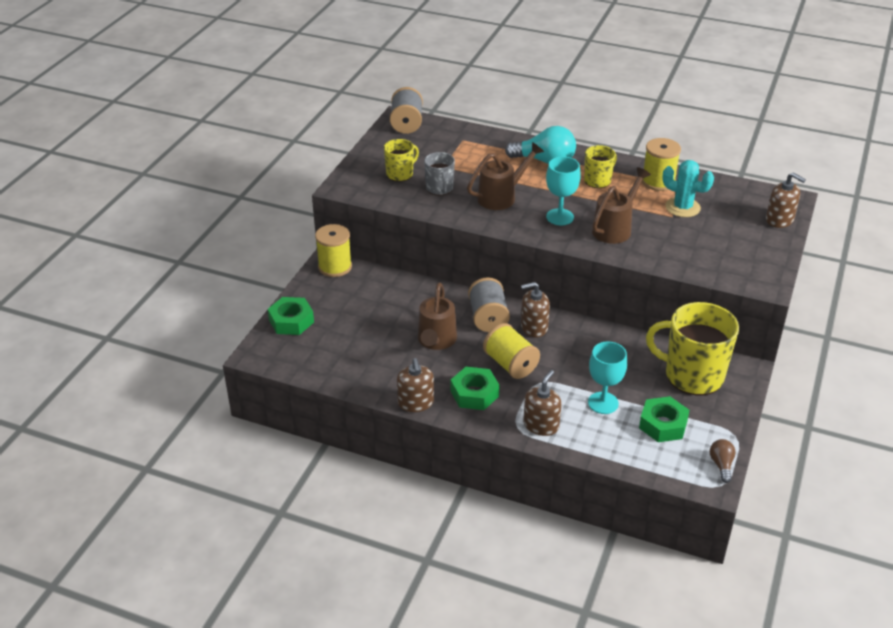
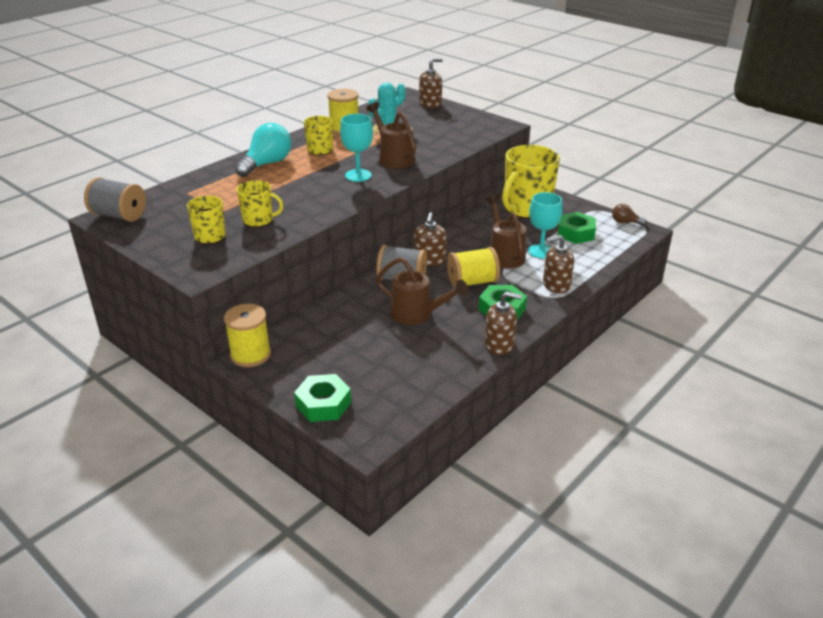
camera: 70 degrees left, 5 degrees down
(439, 188) = (259, 220): grey mug -> yellow mug
(501, 197) = (303, 194): brown watering can -> brown watering can (504, 255)
(541, 425) = (556, 285): brown soap dispenser -> brown soap dispenser turned 60 degrees counterclockwise

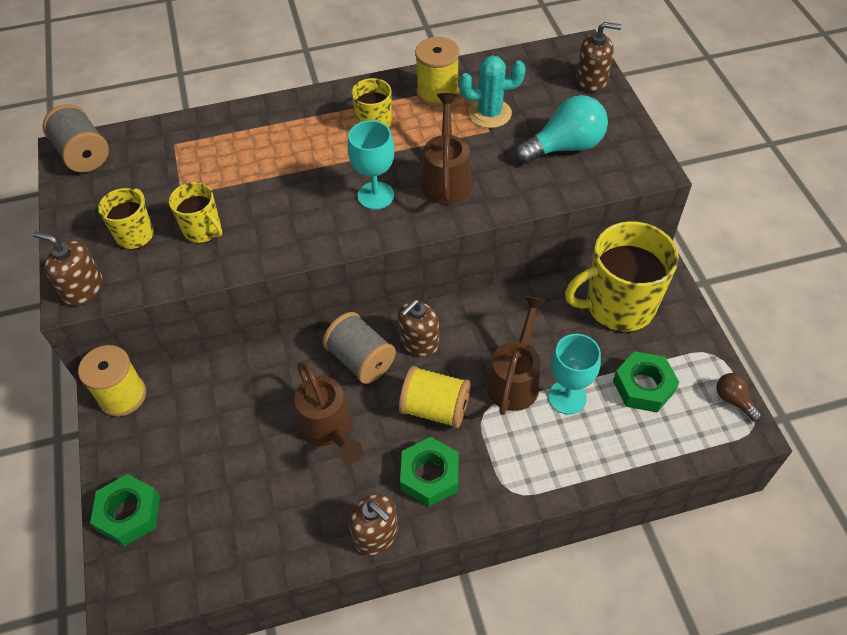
camera: 35 degrees right, 20 degrees up
(266, 164) = (295, 126): turquoise light bulb -> turquoise light bulb (564, 147)
(556, 285) = (532, 470): brown soap dispenser -> brown soap dispenser (83, 288)

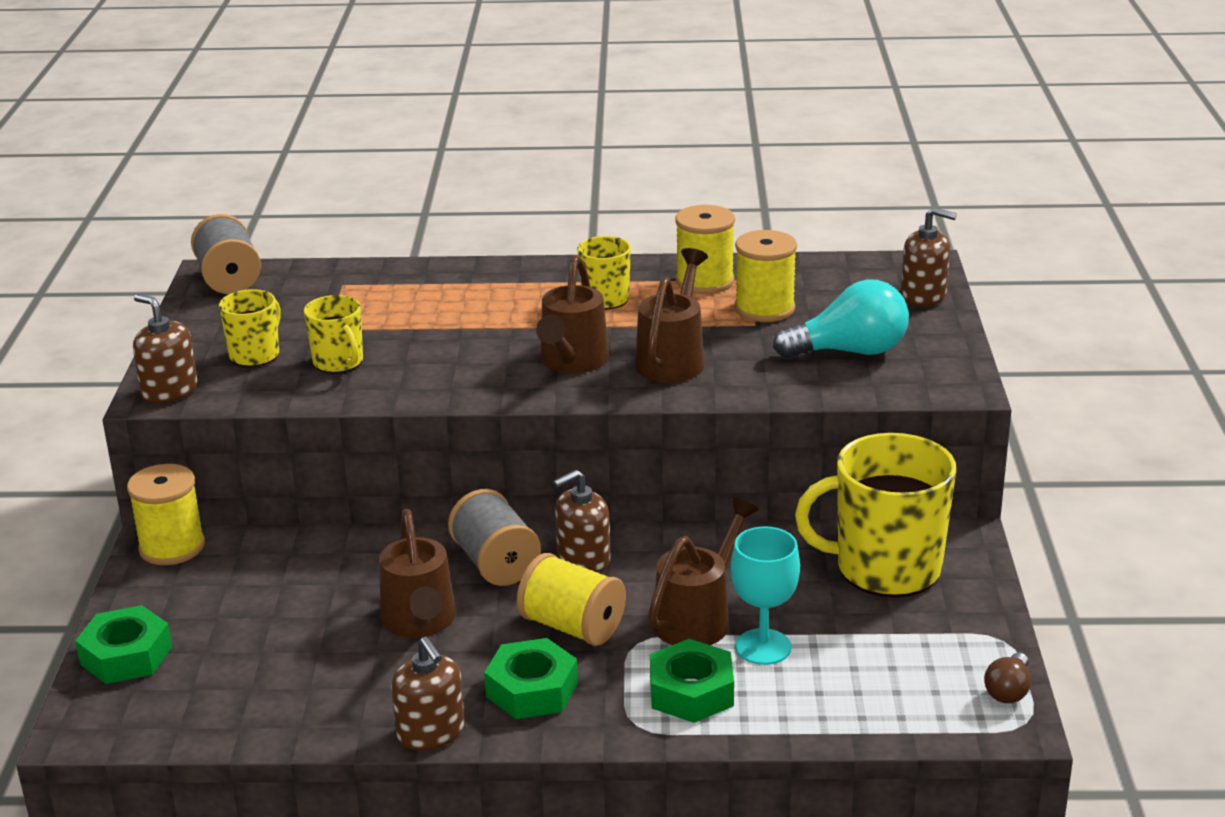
camera: 15 degrees right, 25 degrees down
(375, 196) = (572, 362): turquoise goblet -> brown watering can
(490, 113) = (764, 309): turquoise cactus -> yellow spool
(643, 386) = (880, 654): green nut -> green nut (691, 692)
(733, 400) = (1008, 691): brown light bulb -> brown light bulb turned 135 degrees counterclockwise

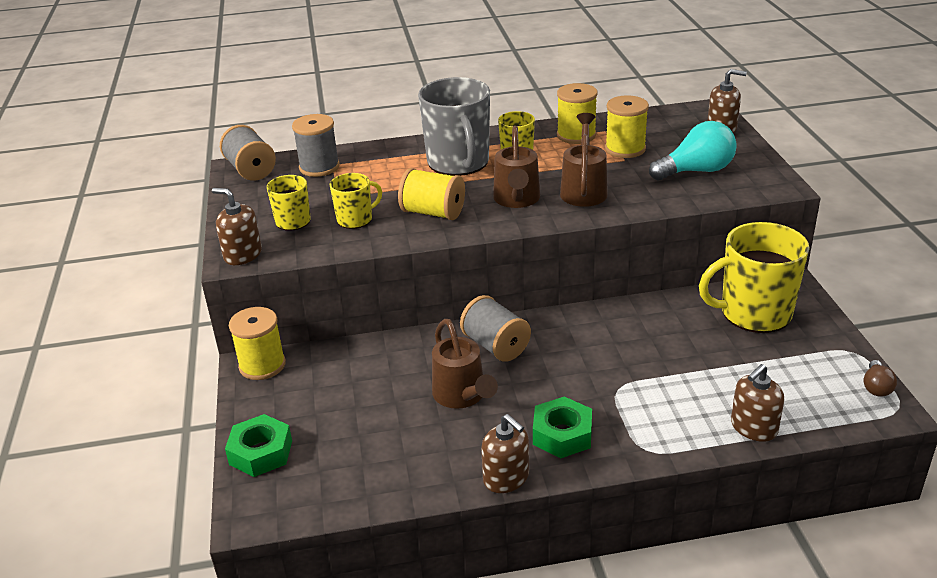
camera: 10 degrees left, 5 degrees up
(323, 286) = (319, 167): none -> grey spool
(339, 362) = (355, 219): yellow mug -> yellow mug turned 75 degrees counterclockwise
(517, 301) = (458, 163): none -> grey mug
(572, 627) = (569, 384): yellow spool -> yellow spool (433, 213)
(583, 559) = (553, 334): brown soap dispenser -> brown soap dispenser (753, 427)
(691, 692) = (671, 419): green nut -> none
(698, 618) = (649, 365): brown watering can -> none
(763, 647) = (703, 380): turquoise goblet -> none

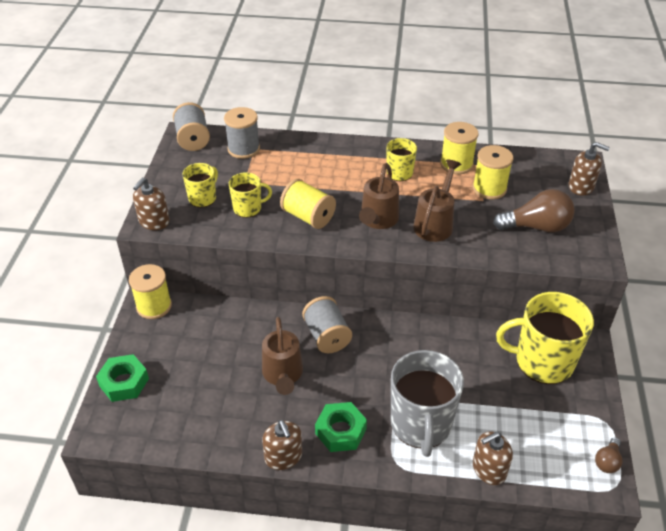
camera: 15 degrees right, 10 degrees up
(243, 255) = (154, 221): brown soap dispenser -> brown soap dispenser turned 105 degrees counterclockwise
(458, 163) = (350, 170): grey mug -> grey mug (421, 425)
(696, 171) = (536, 227): turquoise light bulb -> brown light bulb

